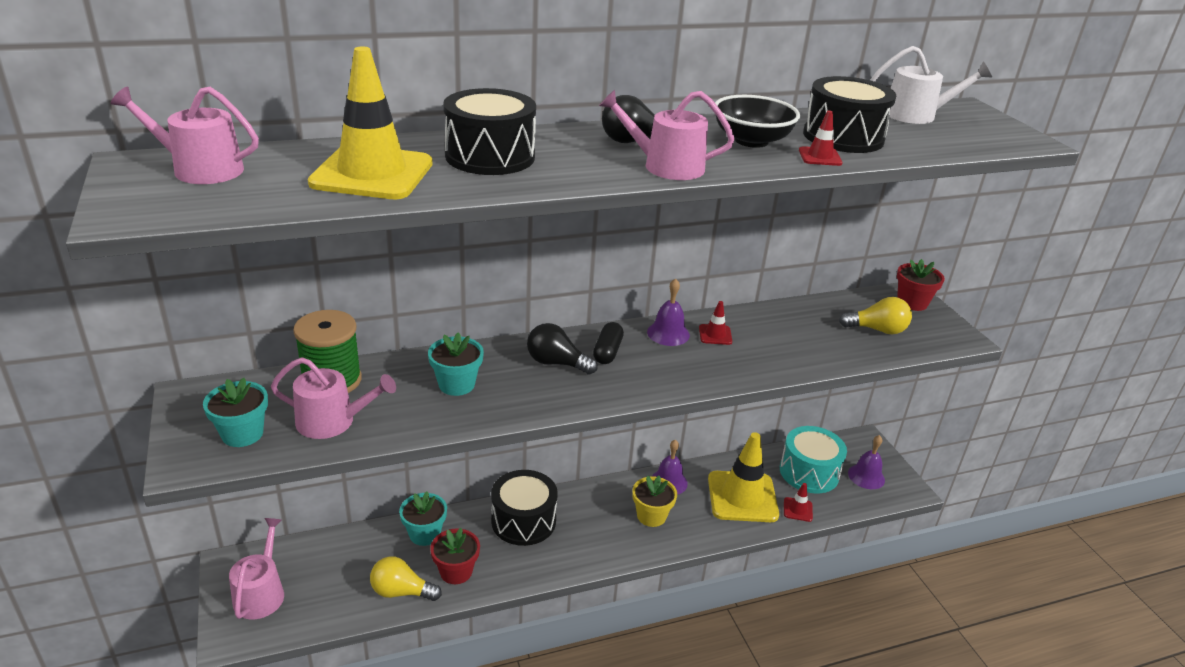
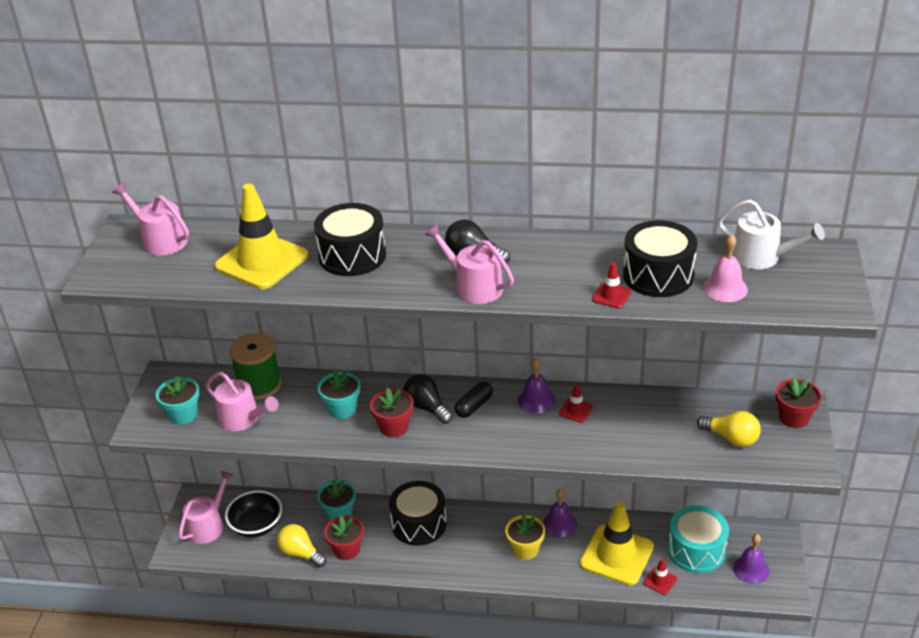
camera: 30 degrees right, 5 degrees up
(533, 390) = (394, 427): none -> red flower pot
(751, 141) = (571, 268): black bowl -> black bowl (256, 526)
(916, 139) = (725, 288): none -> pink bell

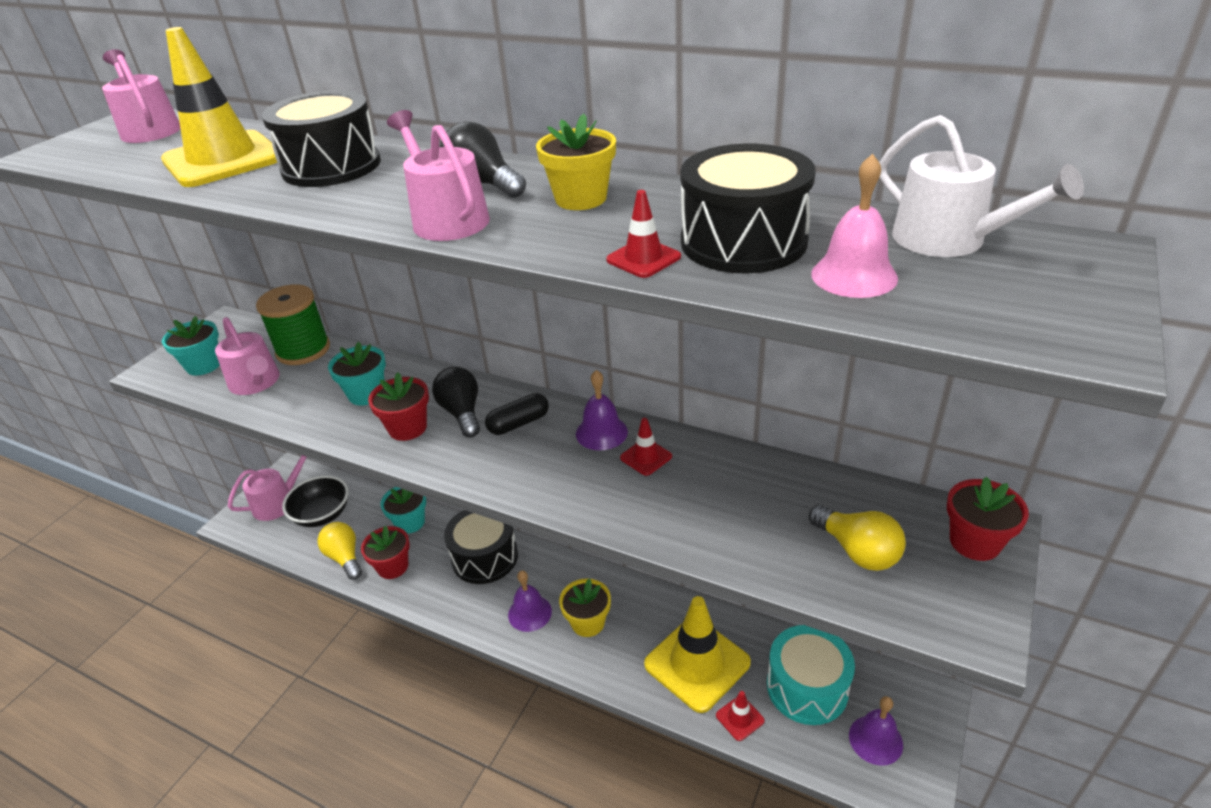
camera: 20 degrees right, 0 degrees up
(545, 258) = (581, 199): none -> yellow flower pot
(559, 524) = (644, 601): purple bell -> purple bell (530, 613)

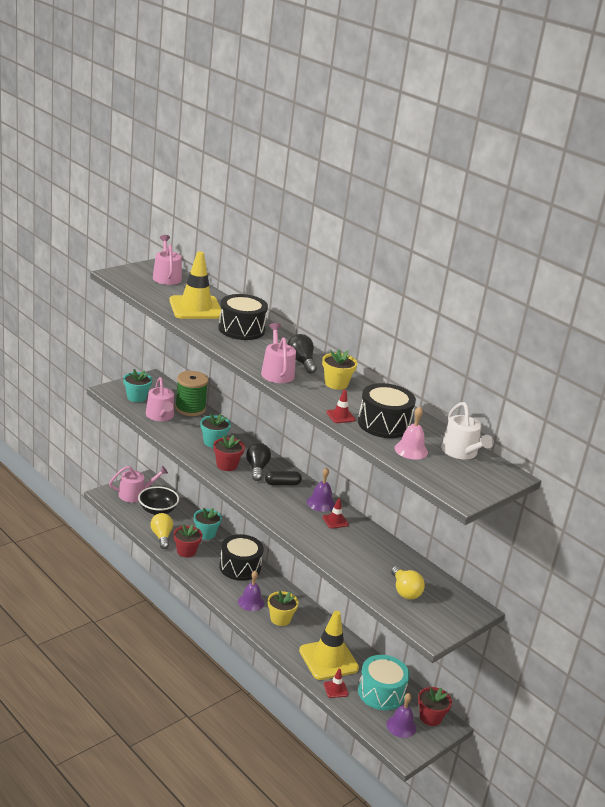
camera: 15 degrees right, 10 degrees down
(975, 542) = (462, 609): red flower pot -> red flower pot (430, 717)

